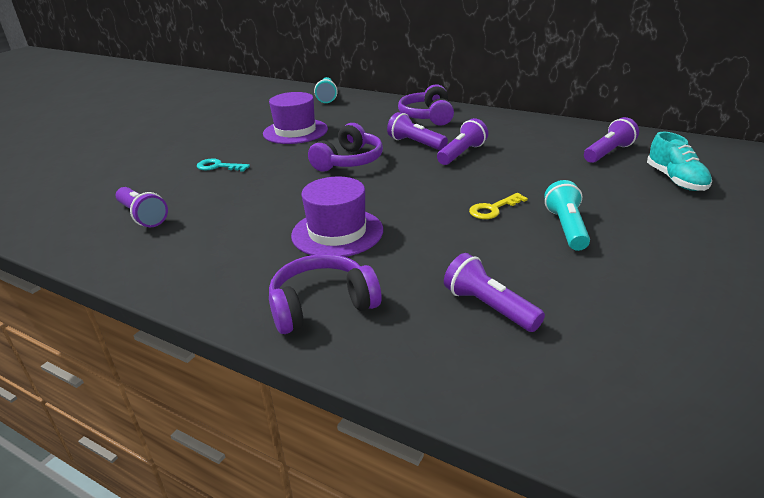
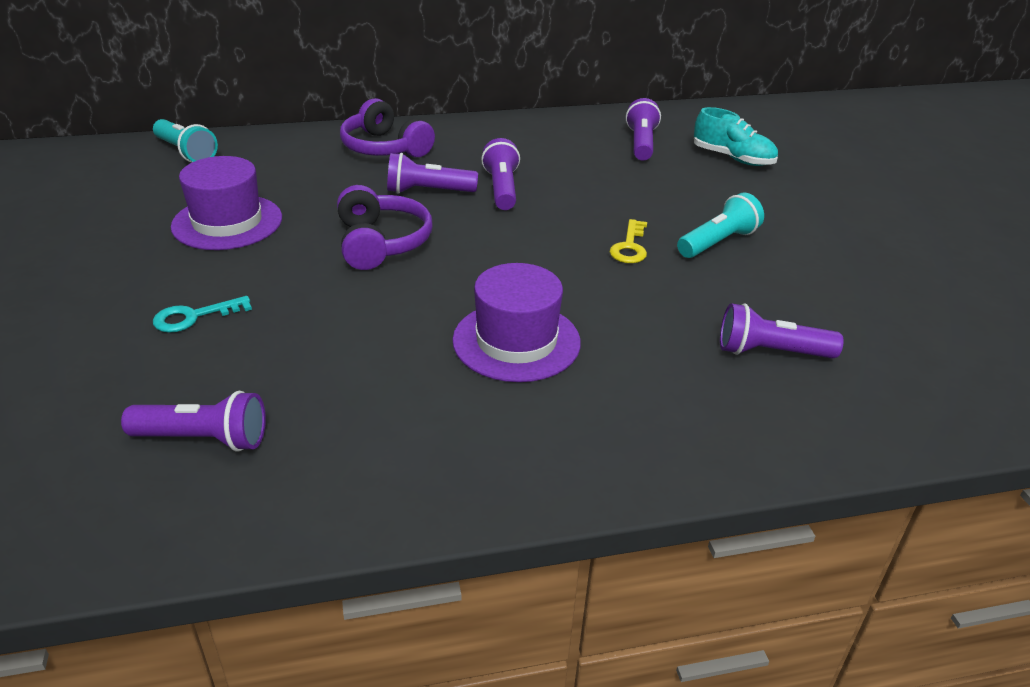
camera: 45 degrees left, 5 degrees up
(322, 305) = (632, 430): purple headphones -> none
(566, 228) = (718, 242): turquoise flashlight -> turquoise flashlight turned 90 degrees clockwise

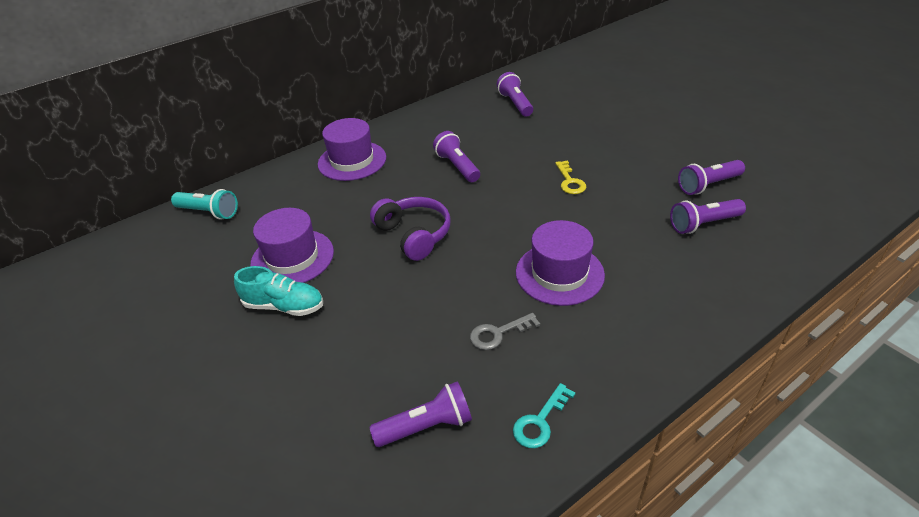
camera: 20 degrees left, 5 degrees up
(194, 317) = (336, 340): turquoise key -> turquoise key (540, 421)
(378, 377) = (498, 333): none -> grey key
(384, 148) = (352, 161): purple headphones -> purple hat
(428, 191) = (411, 185): purple flashlight -> purple flashlight (708, 185)
(718, 242) = (617, 160): turquoise flashlight -> none
(733, 158) = (577, 97): turquoise shoe -> turquoise shoe (284, 306)

